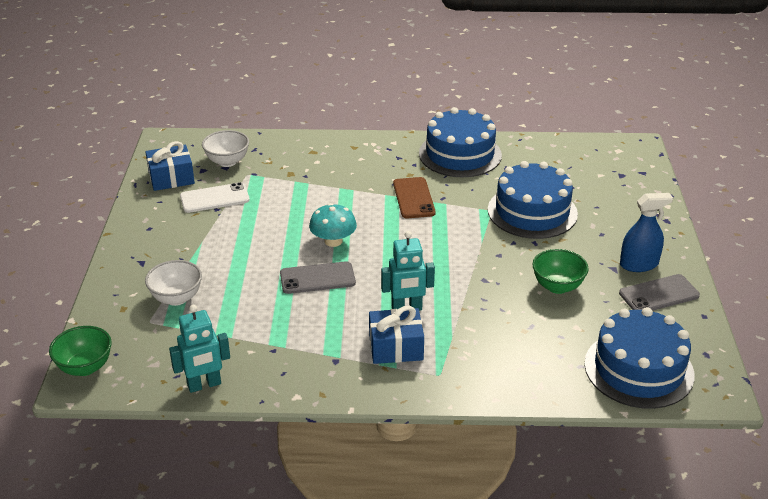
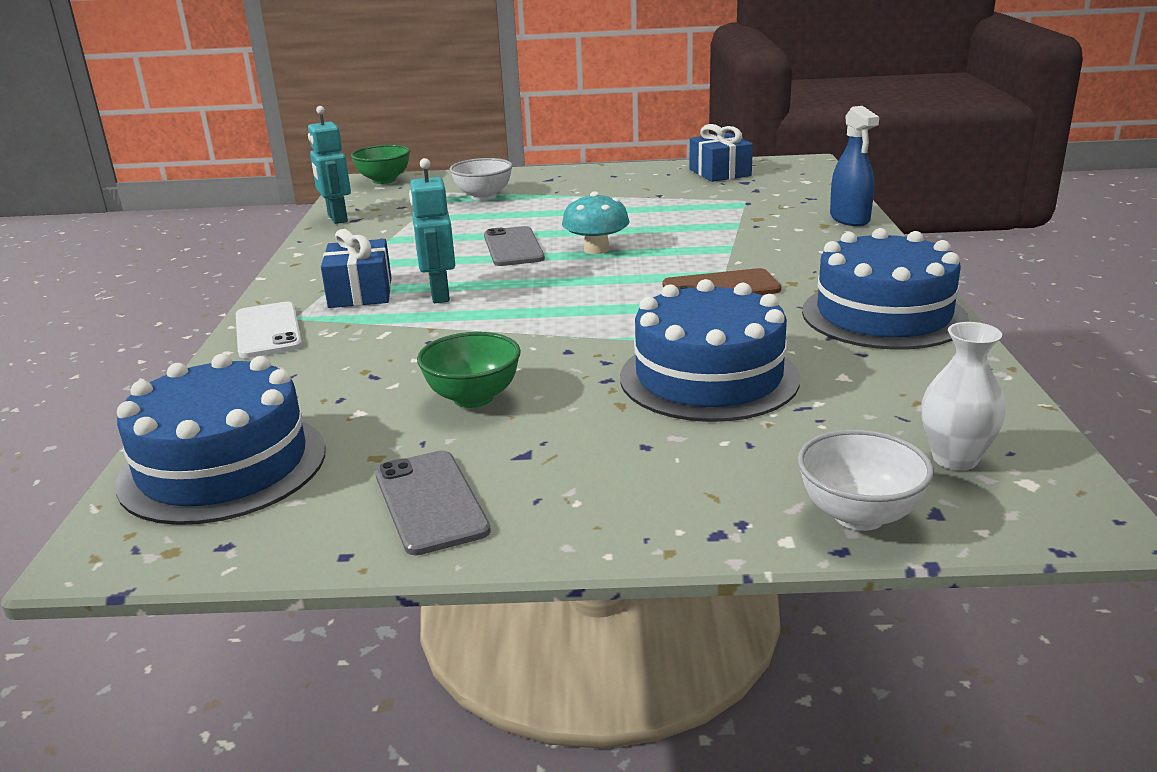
camera: 90 degrees right, 10 degrees down
(214, 198) = (682, 192): white phone -> white phone (268, 330)
(227, 162) = (770, 189): white bowl -> white bowl (859, 515)
(603, 161) = (955, 458): none -> white vase
(639, 264) = (537, 484): blue spray bottle -> blue spray bottle (849, 219)

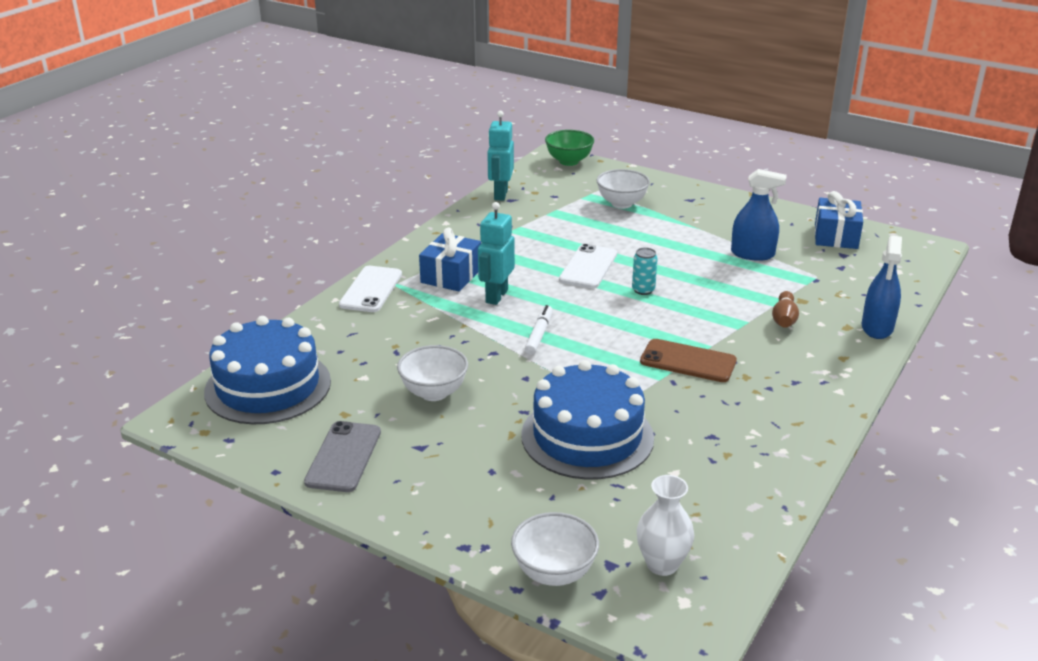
camera: 30 degrees right, 5 degrees up
(473, 398) = (434, 393): green bowl -> white bowl
(513, 247) = (588, 267): grey phone -> white phone
(533, 312) = (539, 335): none -> white marker
(596, 249) = (643, 290): turquoise mushroom -> turquoise can
(664, 200) = (752, 254): none -> blue spray bottle
(762, 234) = (784, 319): none -> brown bowling pin
(883, 315) = (773, 433): blue cake -> none

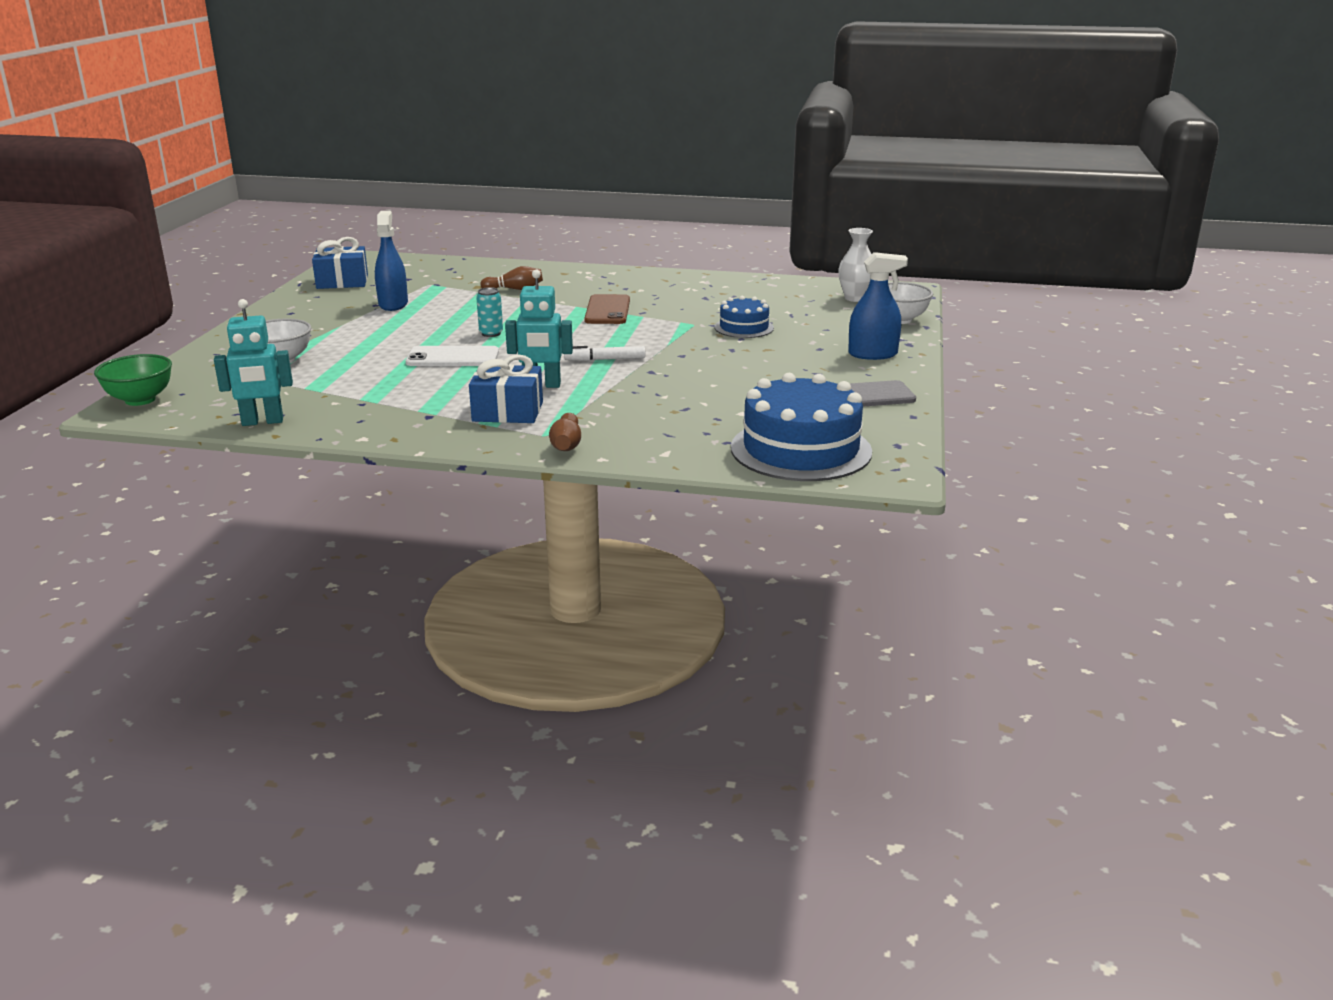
camera: 110 degrees left, 5 degrees down
(371, 289) = (566, 444): white phone -> brown bowling pin
(434, 393) = (738, 382): white bowl -> none
(587, 436) = (744, 328): blue cake -> blue cake, size x0.54
(877, 327) = (510, 266): blue spray bottle -> blue spray bottle (872, 354)

